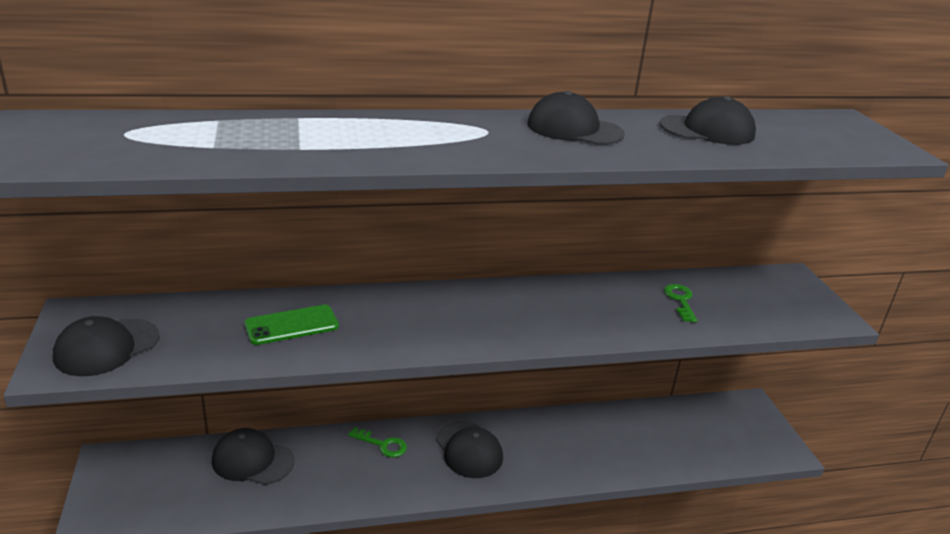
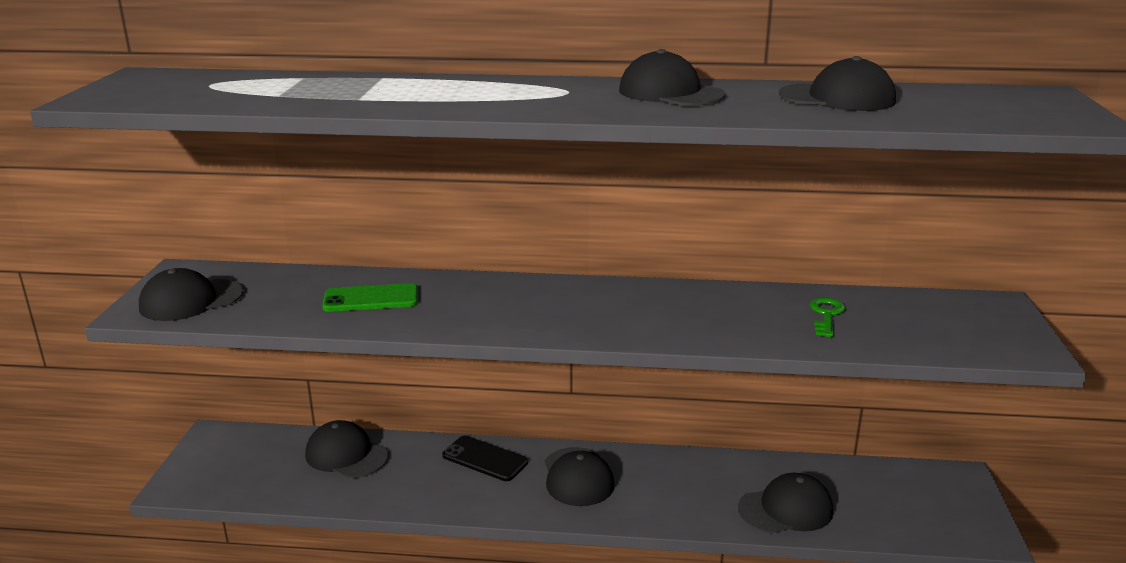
camera: 20 degrees right, 5 degrees down
(382, 444) = (485, 459): green key -> black phone
(641, 453) = (786, 509): none -> black cap

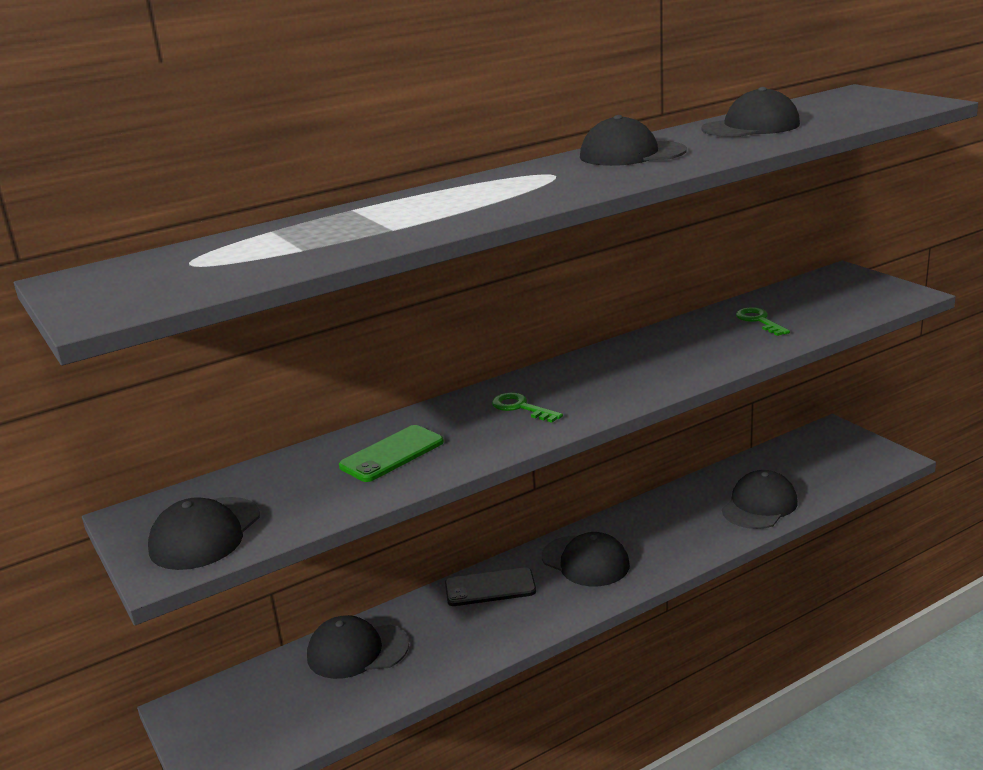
camera: 35 degrees left, 0 degrees up
(507, 304) = (521, 408): none -> green key

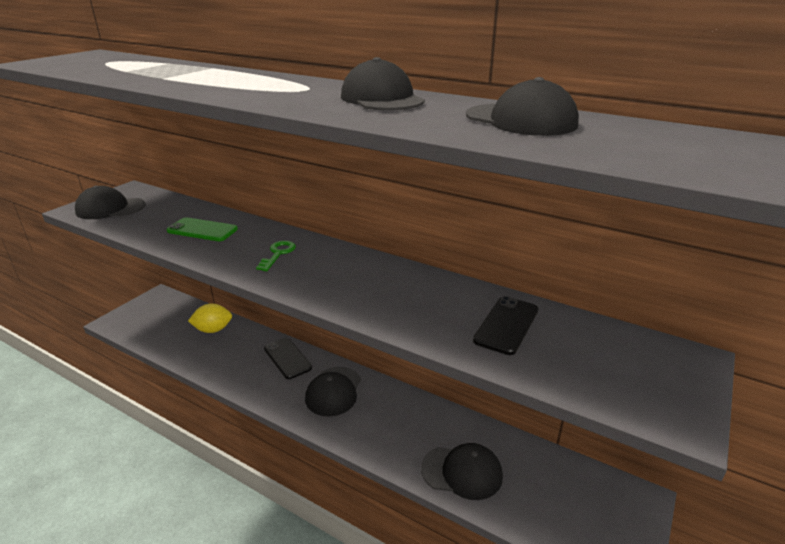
camera: 60 degrees right, 5 degrees up
(357, 651) = (213, 330): black cap -> yellow lemon
(759, 321) = (506, 325): green key -> black phone

